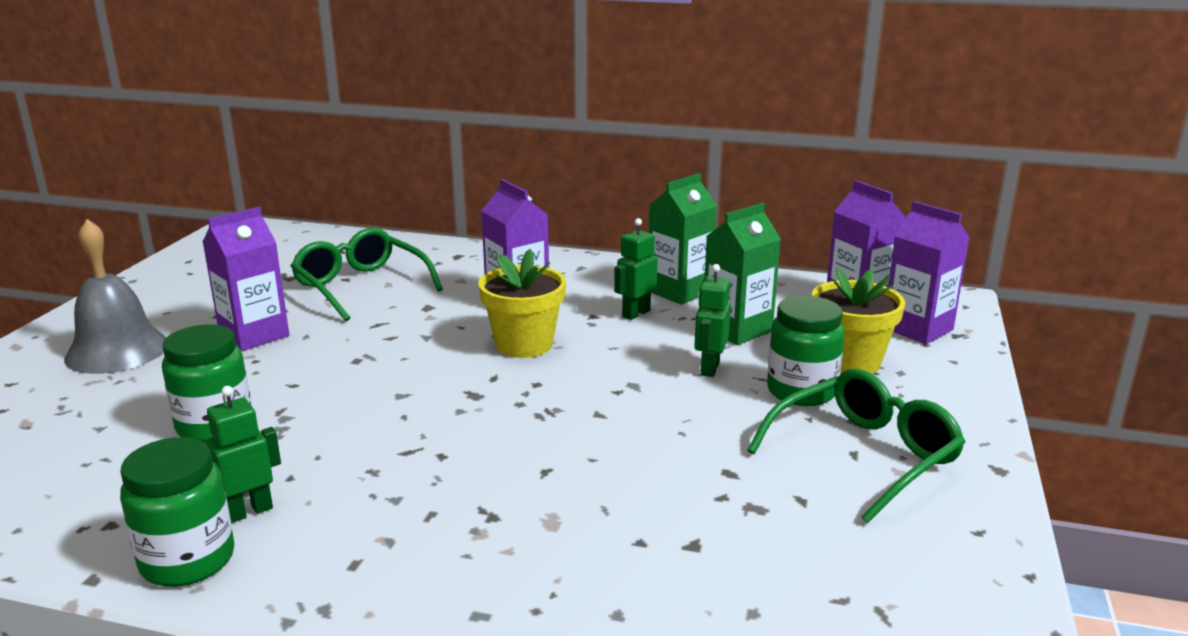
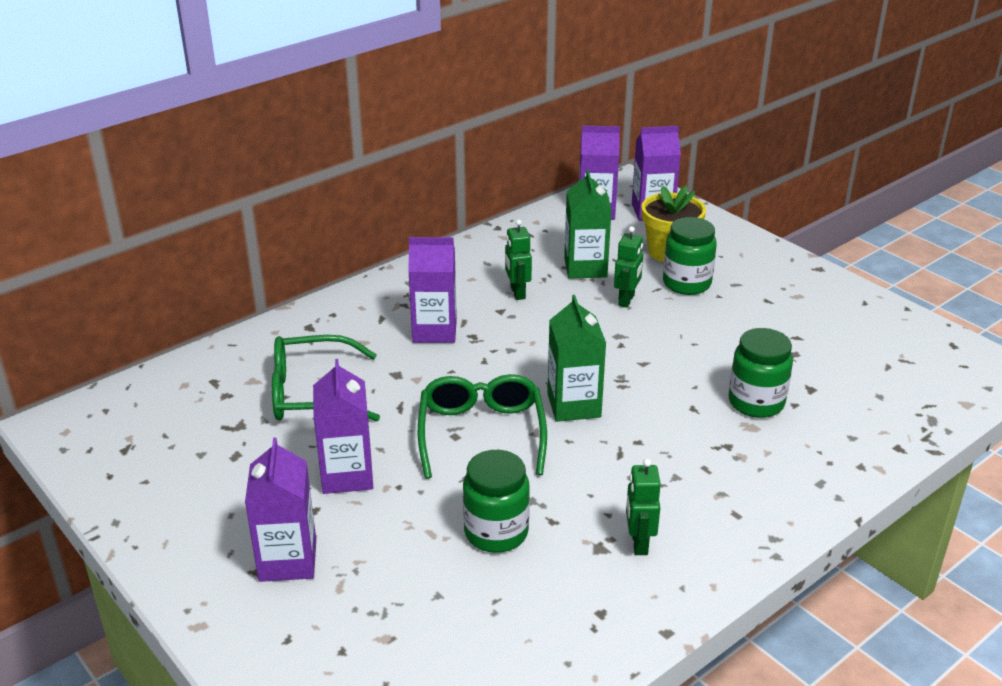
camera: 55 degrees left, 10 degrees up
(117, 350) = (288, 560): grey bell -> purple carton
(188, 560) = (678, 583): green jar -> green jar (756, 402)
(524, 344) = (514, 355): yellow flower pot -> none
(679, 291) = (502, 262): green carton -> green carton (574, 405)
(709, 368) = (626, 300): green robot -> green robot turned 120 degrees counterclockwise
(864, 456) = (773, 298): green glasses -> green glasses (481, 433)

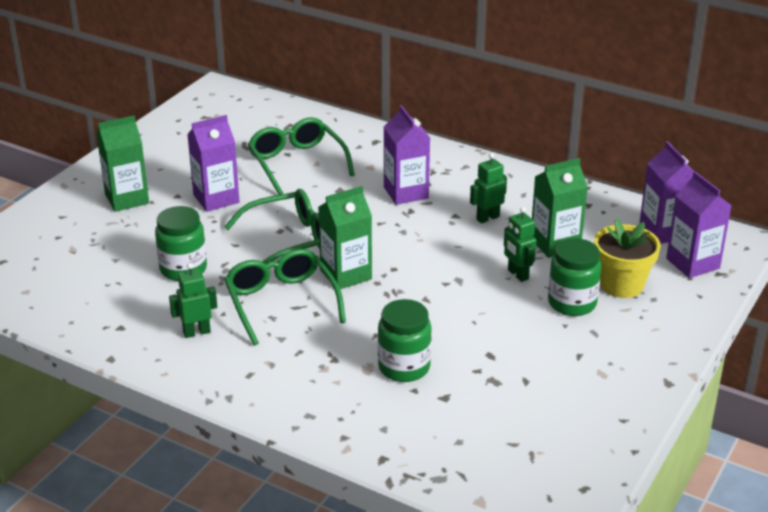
camera: 70 degrees right, 0 degrees up
(288, 560) = (127, 199): purple carton -> green carton
(606, 463) = (281, 302): none -> green glasses
(626, 300) = (517, 274): green robot -> green robot turned 60 degrees clockwise

